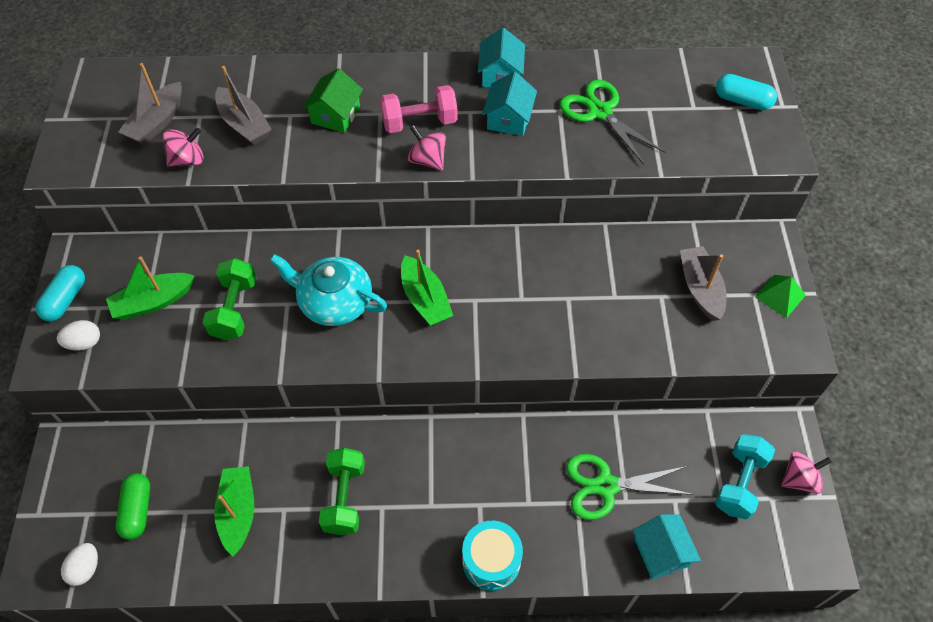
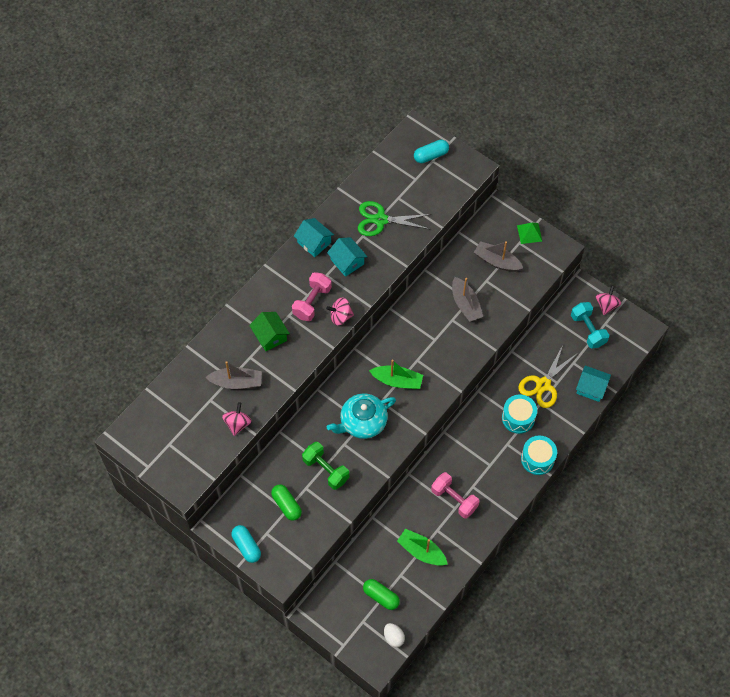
camera: 50 degrees left, 5 degrees up
(84, 343) = (284, 552): white egg -> none
(153, 302) = (286, 505): green boat -> green capsule
(157, 122) = (195, 422): grey boat -> grey boat (465, 304)
(344, 498) = (454, 499): green dumbbell -> pink dumbbell
(529, 490) = (518, 418): none -> turquoise drum
(606, 486) = (543, 384): green scissors -> yellow scissors

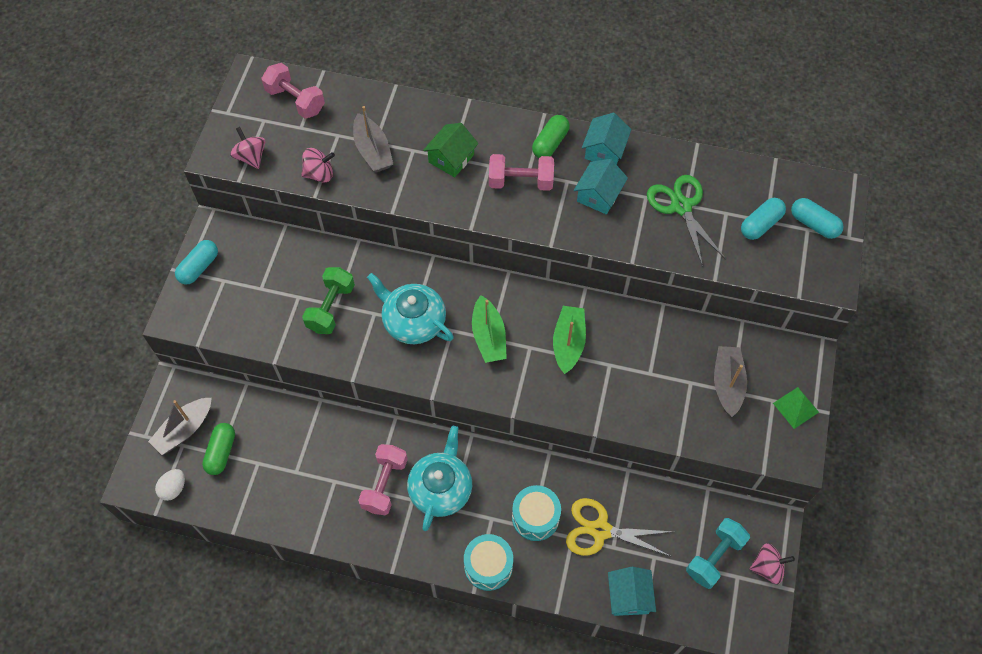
camera: 65 degrees right, 0 degrees up
(163, 416) = (295, 100): none -> pink dumbbell
(286, 505) = (267, 286): green capsule -> green capsule (550, 143)
(340, 316) = (518, 219): pink spinning top -> pink spinning top (251, 157)
(416, 183) = (760, 224): none -> turquoise capsule
(421, 551) = (298, 474): green boat -> green boat (568, 343)
(465, 304) = (641, 371): grey boat -> grey boat (184, 430)
(472, 466) = (441, 488): none -> turquoise teapot

